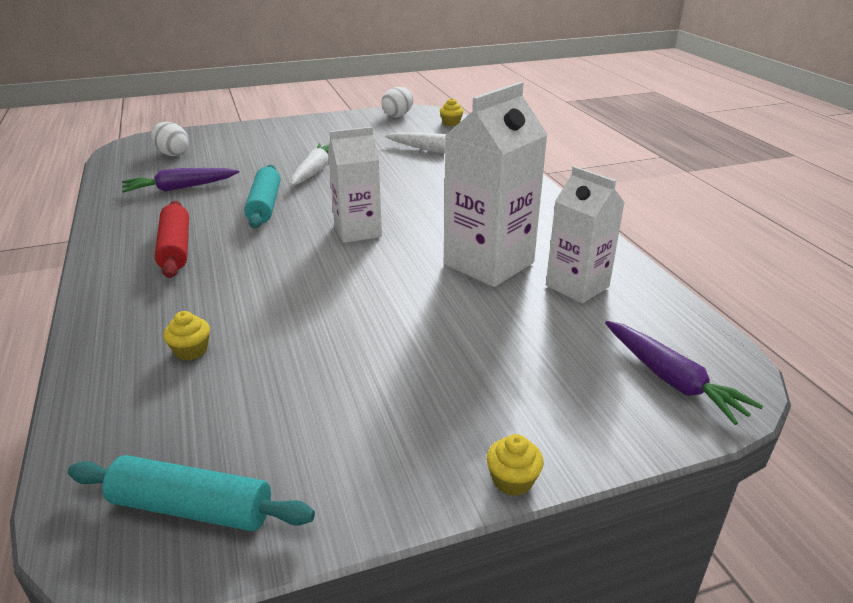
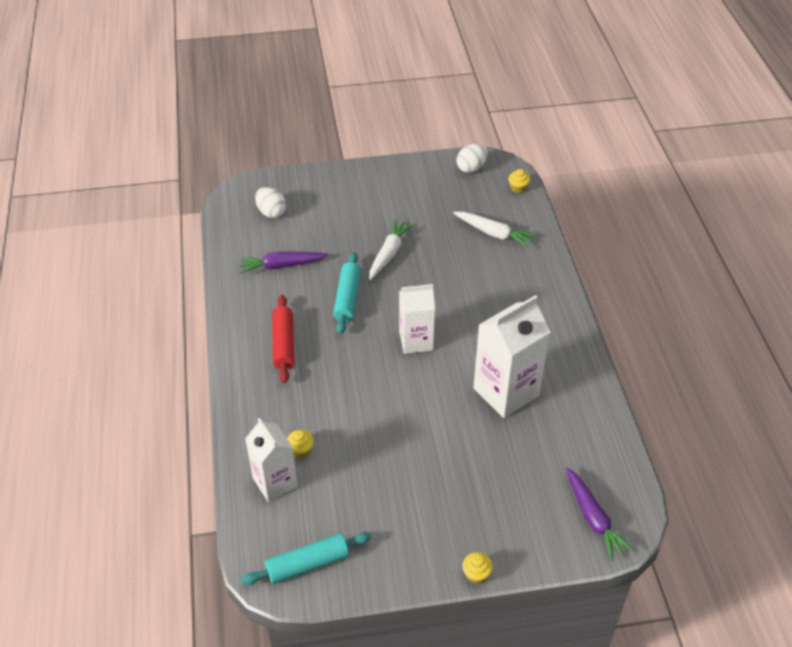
camera: 10 degrees right, 15 degrees up
(191, 508) = (308, 564): turquoise rolling pin -> turquoise rolling pin turned 45 degrees counterclockwise
(577, 286) = (562, 425): white carton -> white carton (275, 482)

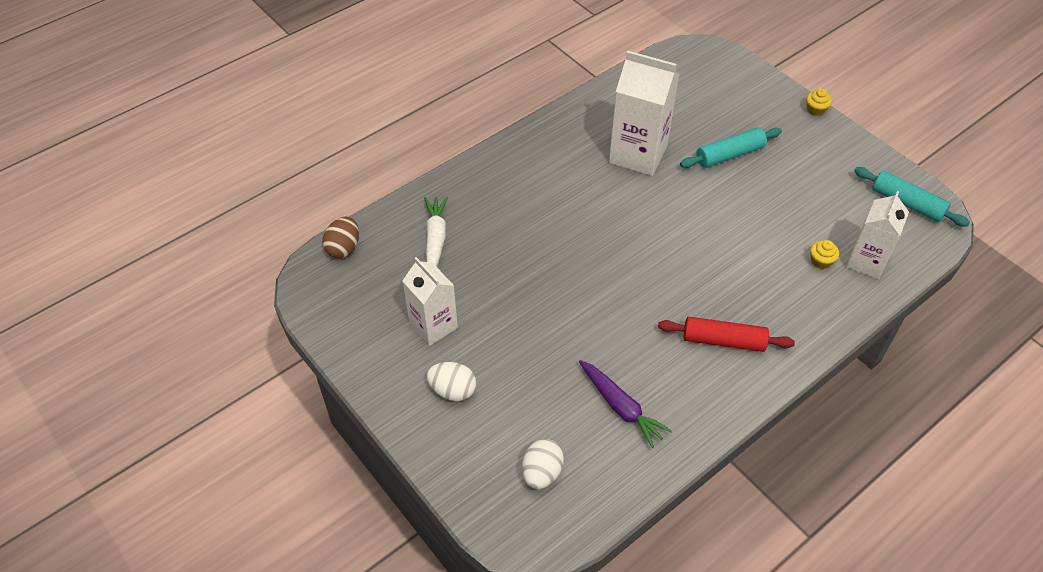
camera: 120 degrees left, 5 degrees up
(283, 344) = (723, 341): red rolling pin -> red rolling pin turned 45 degrees clockwise
(347, 298) = (621, 319): turquoise rolling pin -> turquoise rolling pin (729, 155)
(389, 253) = (529, 315): white carrot -> none
(416, 341) = (632, 238): white carton -> white carton (433, 325)
(471, 168) = (330, 304): white egg -> white egg (453, 390)
(518, 188) = (343, 248): yellow cupcake -> brown egg
(593, 518) = (712, 68): purple carrot -> none

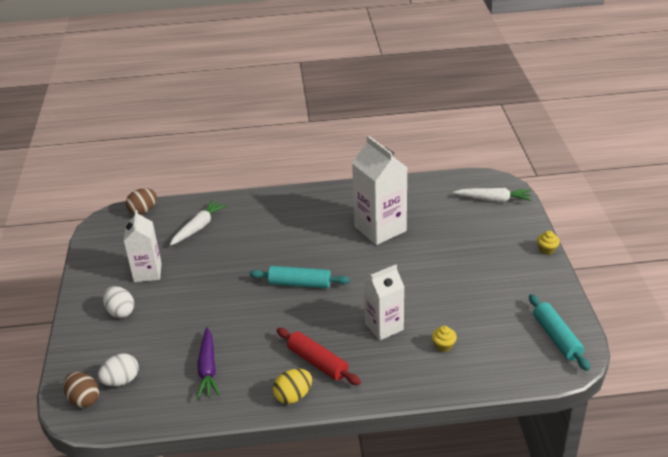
camera: 35 degrees right, 15 degrees down
(523, 518) = (84, 399): none -> brown egg
(717, 71) = (494, 199): none -> white carrot
(729, 155) = (446, 253): turquoise rolling pin -> turquoise rolling pin (299, 284)
(737, 391) = (293, 396): none -> yellow egg
(866, 262) = (479, 361): white carton -> white carton (384, 326)

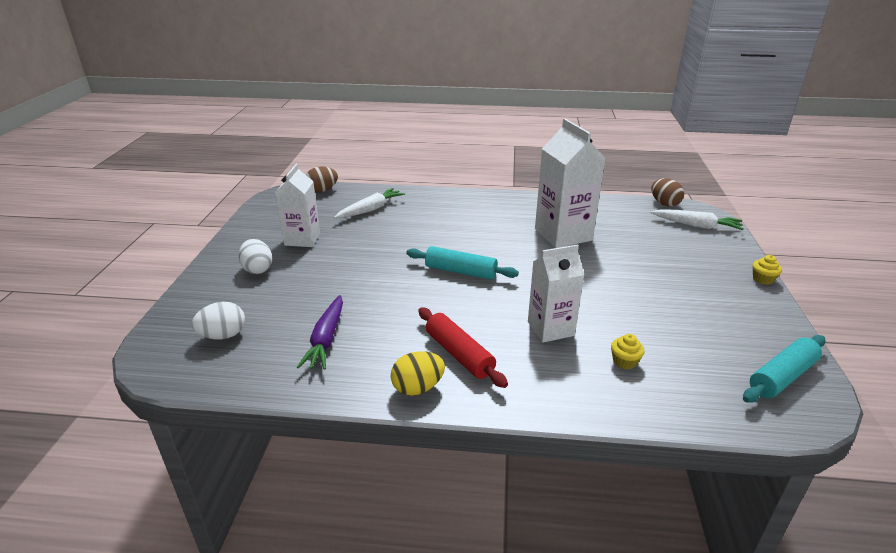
camera: 10 degrees right, 5 degrees down
(84, 399) = (171, 348): brown egg -> brown egg (664, 204)
(557, 337) = (782, 377): turquoise rolling pin -> turquoise rolling pin turned 60 degrees clockwise

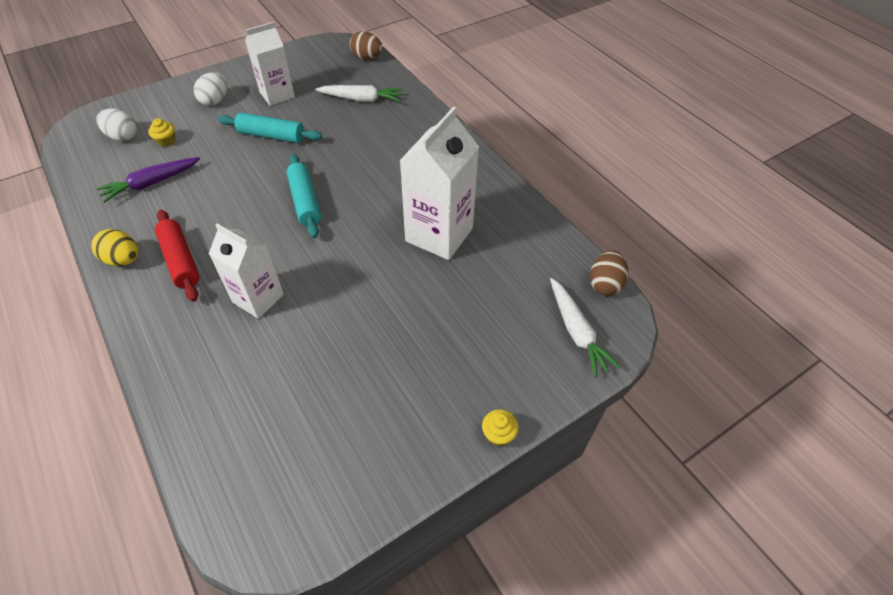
camera: 50 degrees right, 20 degrees up
(459, 354) = (180, 260): red rolling pin -> red rolling pin turned 45 degrees counterclockwise
(624, 361) = (241, 369): yellow cupcake -> yellow cupcake (166, 141)
(782, 377) = (299, 504): turquoise rolling pin -> turquoise rolling pin (271, 136)

